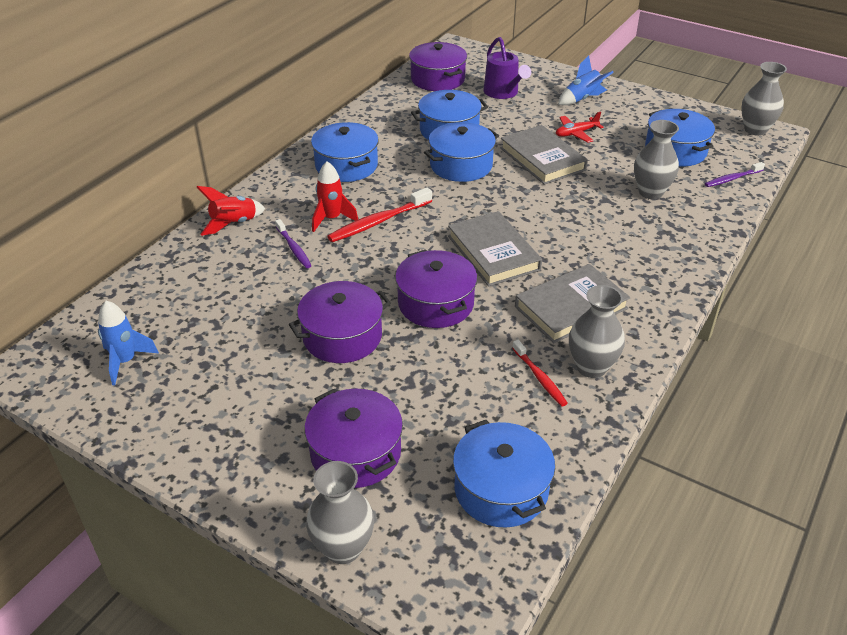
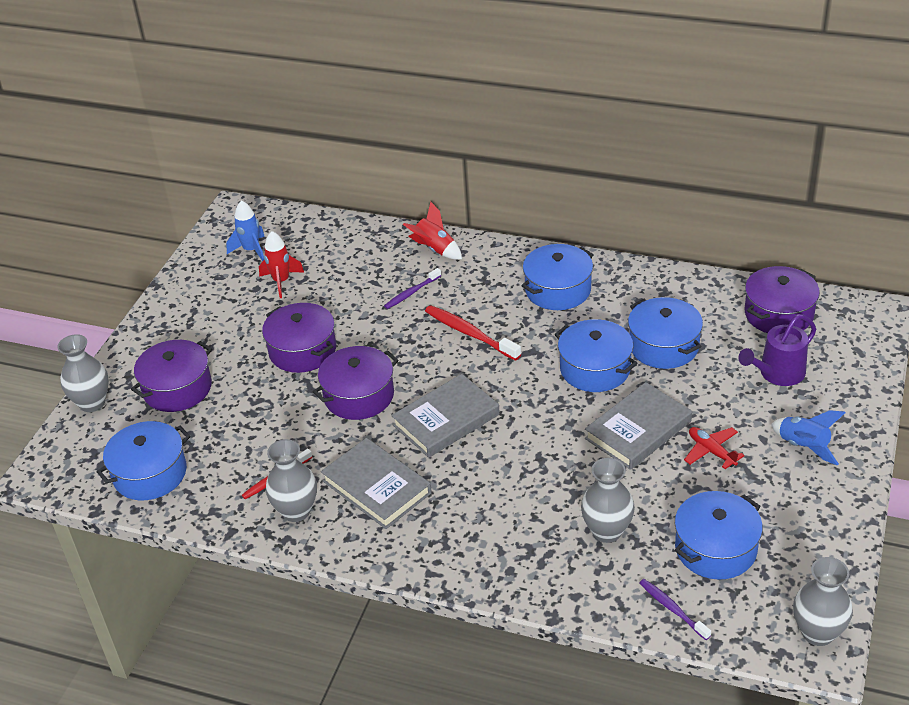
camera: 80 degrees right, 0 degrees up
(332, 219) = (463, 303): red rocket -> red rocket (281, 281)

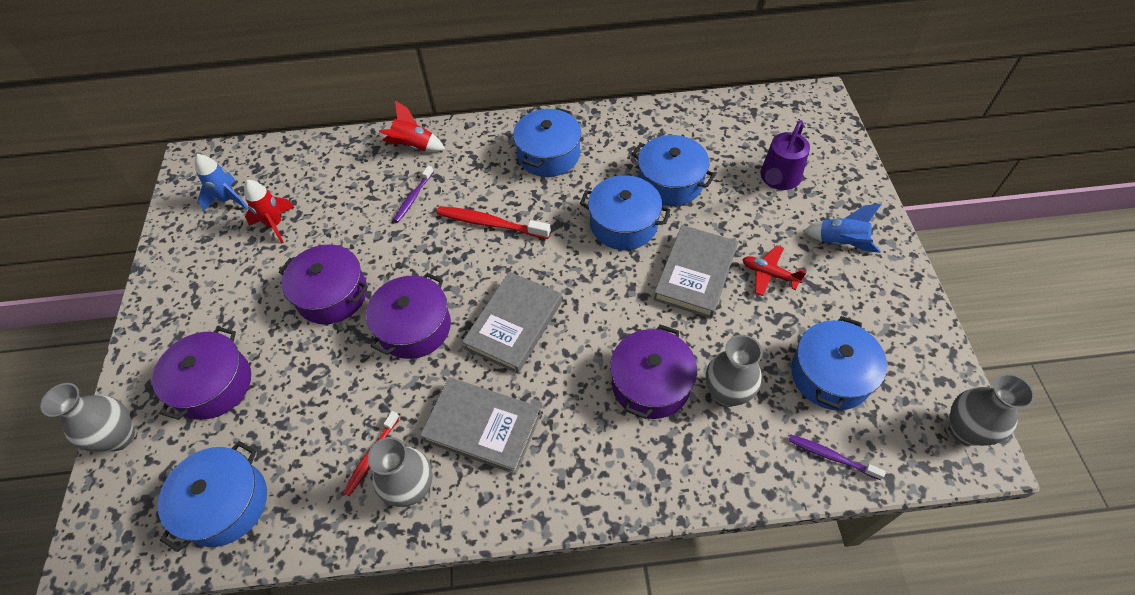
camera: 25 degrees left, 15 degrees up
(778, 314) = (746, 122): purple pot -> purple pot (650, 383)

